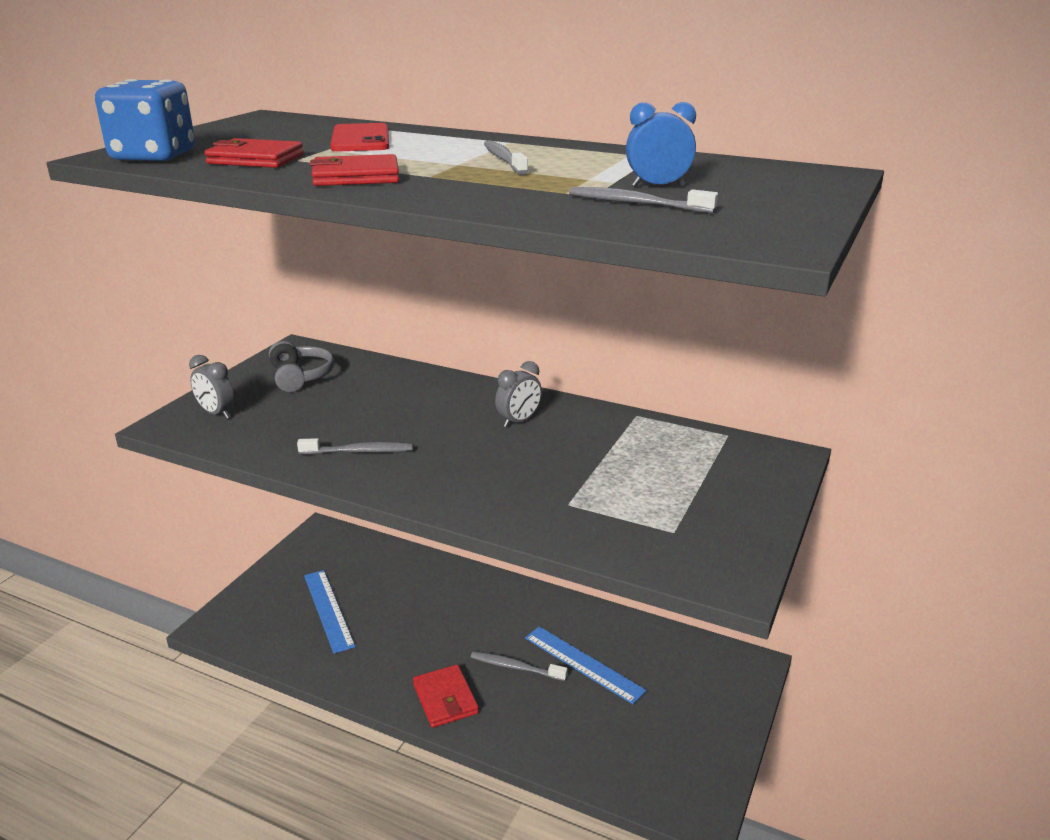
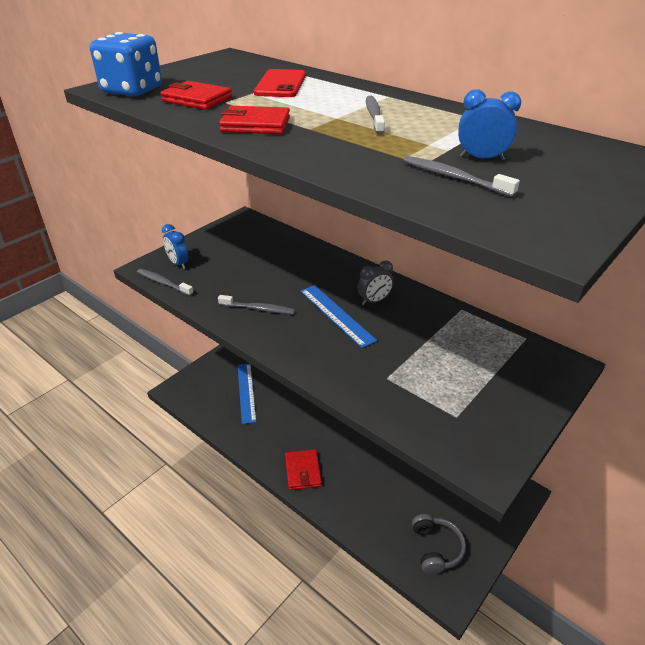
camera: 15 degrees right, 10 degrees up
(216, 413) = (178, 263): grey clock -> blue clock
(300, 376) = (240, 242): grey headphones -> grey headphones (436, 548)
(515, 667) = (354, 458): grey toothbrush -> grey toothbrush (163, 283)
(583, 664) = (400, 465): blue ruler -> blue ruler (336, 315)

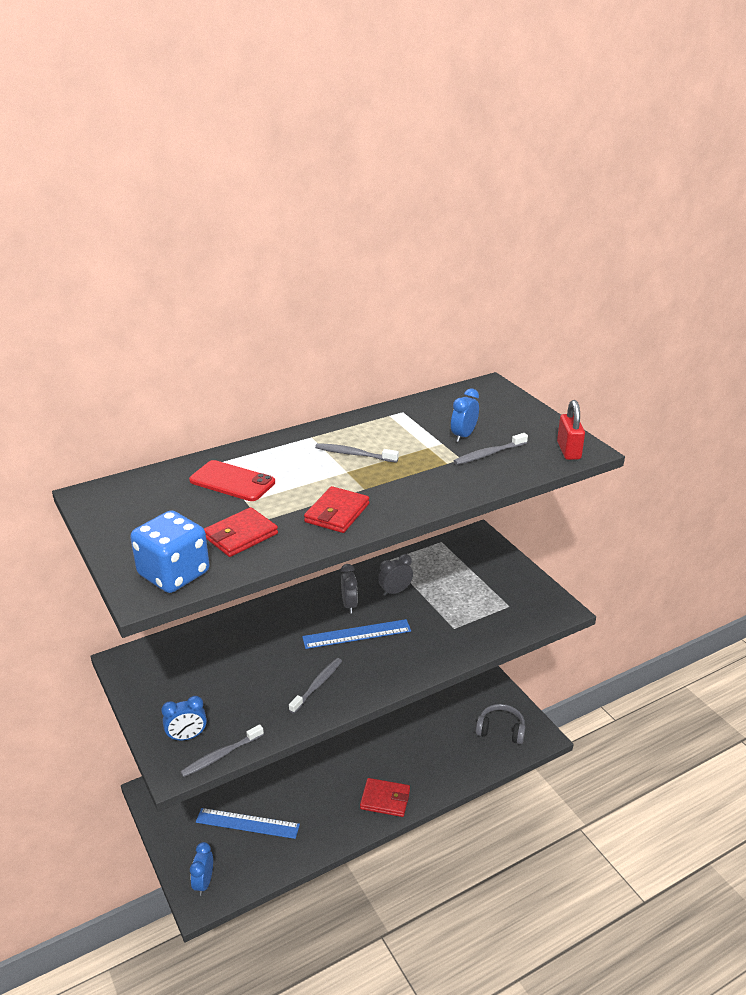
camera: 70 degrees left, 5 degrees down
(189, 387) = (204, 882): none -> blue clock
(415, 324) = (395, 591): none -> grey clock
(533, 231) = (568, 450): none -> red padlock

